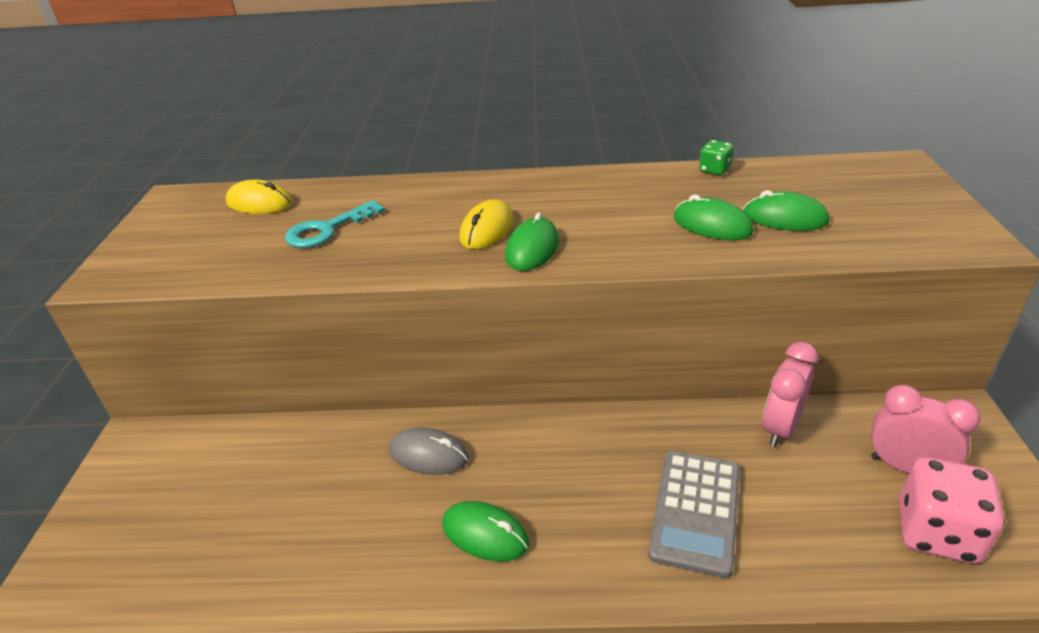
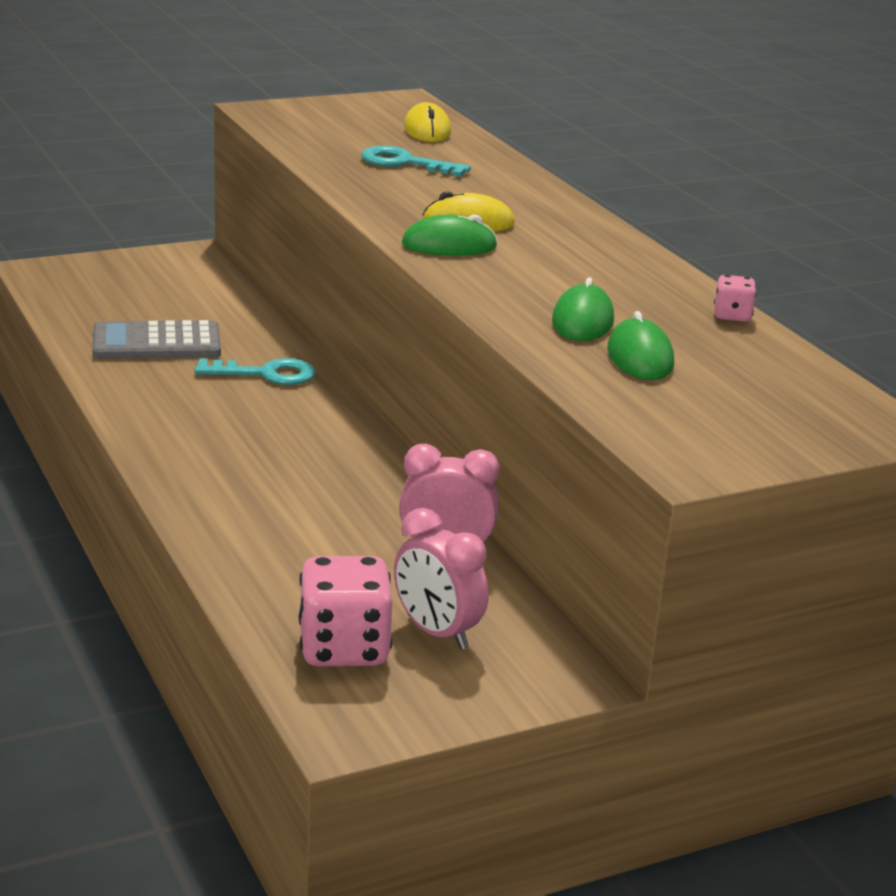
camera: 60 degrees right, 10 degrees down
(428, 455) = (266, 374): grey mouse -> turquoise key
(485, 534) = (190, 416): green mouse -> none
(696, 511) = (283, 511): grey calculator -> grey calculator (156, 343)
(714, 170) = (732, 316): green dice -> pink dice
(905, 467) = (437, 632): pink clock -> pink clock turned 135 degrees clockwise

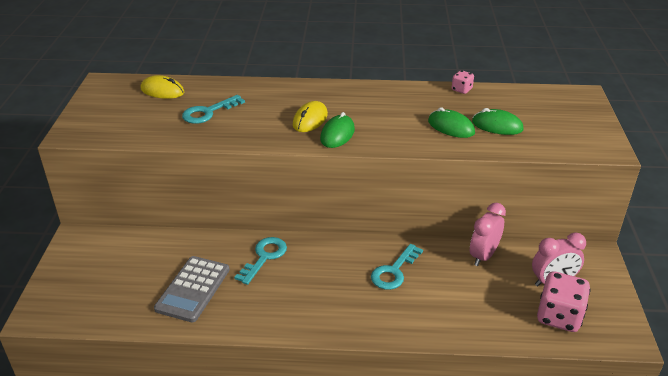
camera: 60 degrees left, 10 degrees up
(326, 477) = (394, 271): none -> turquoise key

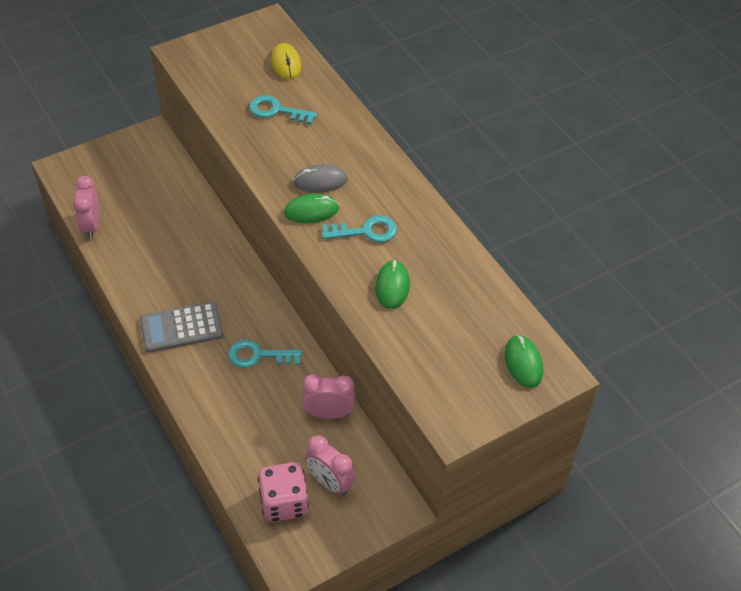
camera: 55 degrees right, 15 degrees up
(138, 320) = (92, 226): none -> pink clock
(193, 289) = (145, 237): grey calculator -> grey calculator (181, 328)
(264, 257) = (212, 259): turquoise key -> turquoise key (366, 231)
(310, 119) = (320, 181): yellow mouse -> grey mouse
(461, 90) = (475, 266): pink dice -> none
(497, 126) = (425, 321): green mouse -> green mouse (523, 363)

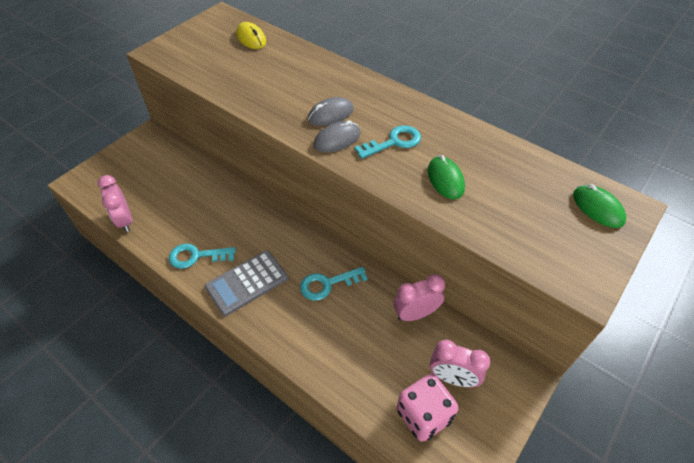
camera: 20 degrees left, 0 degrees up
(276, 111) = (262, 72): turquoise key -> turquoise key (196, 256)
(311, 211) = (337, 139): green mouse -> grey mouse

